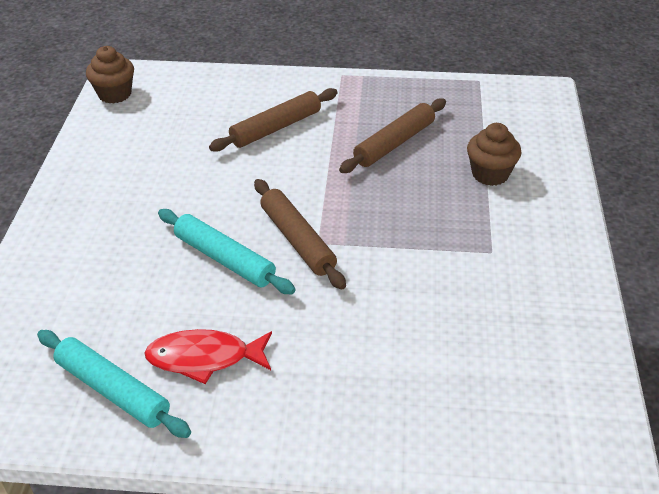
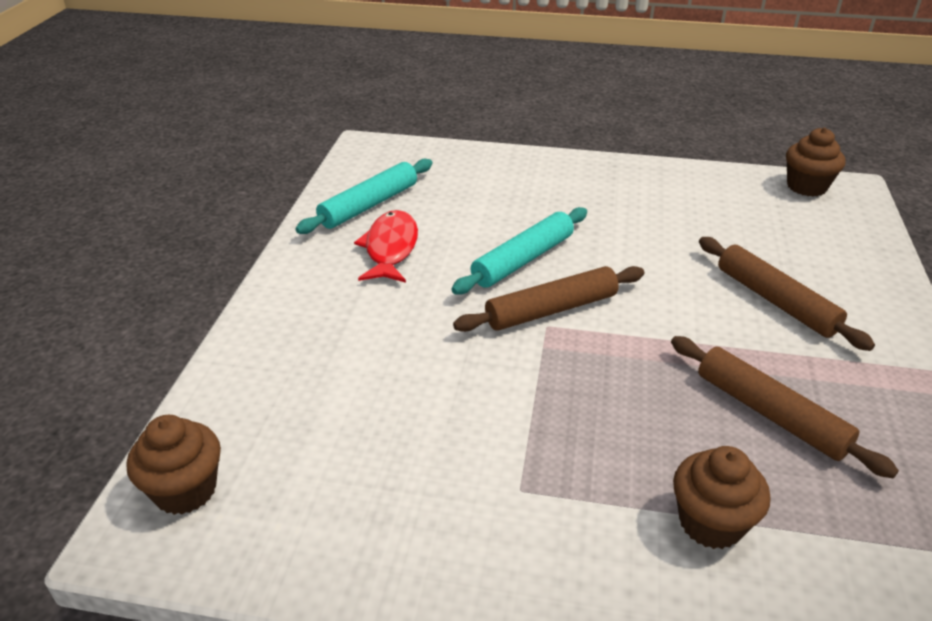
camera: 95 degrees right, 5 degrees down
(556, 442) = (185, 490): none -> brown cupcake

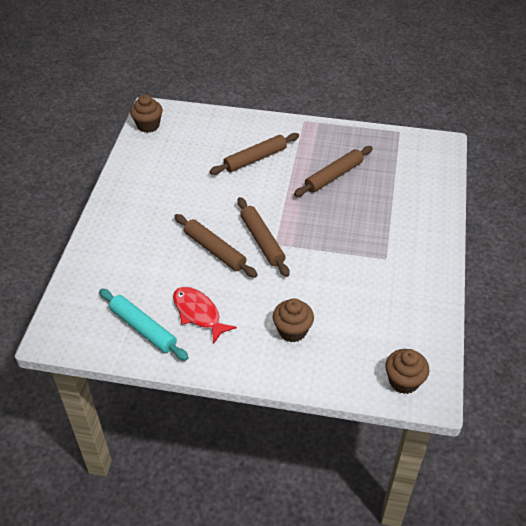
camera: 90 degrees left, 10 degrees up
(390, 248) = (198, 313): red fish -> red fish turned 45 degrees clockwise
(523, 260) = (214, 250): turquoise rolling pin -> brown rolling pin
(711, 522) = (394, 203): brown cupcake -> brown cupcake (292, 331)

